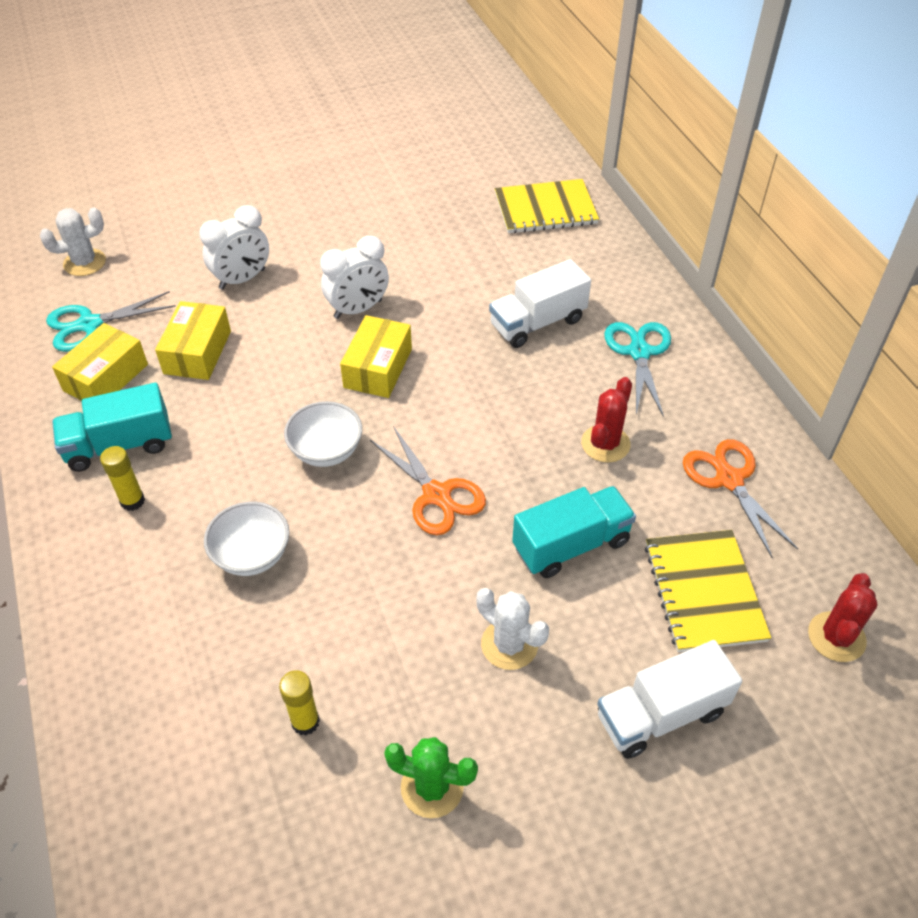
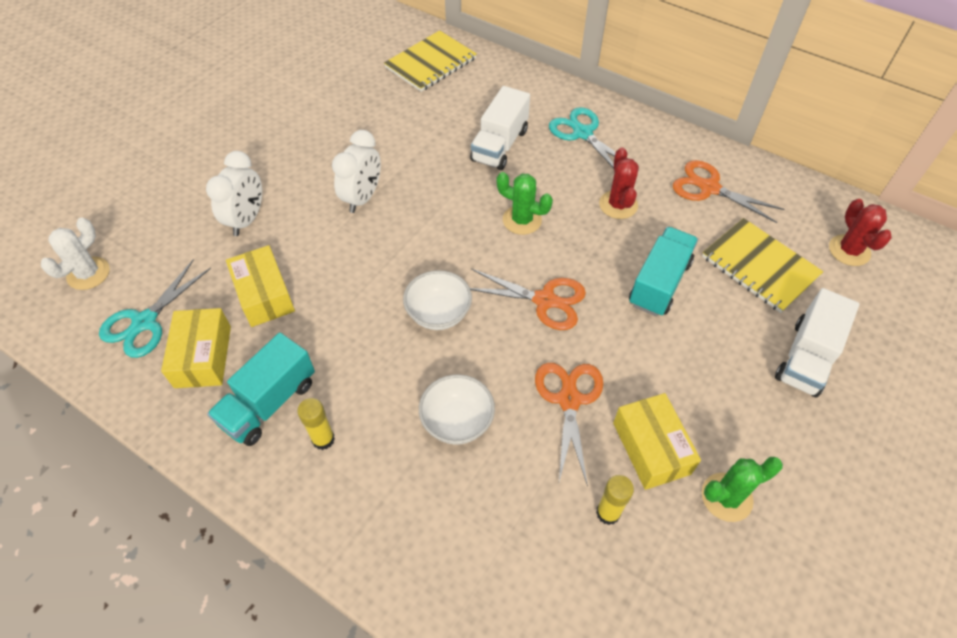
camera: 35 degrees left, 5 degrees up
(369, 599) = (569, 400): none -> orange scissors
(378, 368) = (419, 233): yellow box -> yellow box (651, 448)
(489, 407) = (522, 220): none -> green cactus
(509, 644) = (684, 372): white cactus -> none

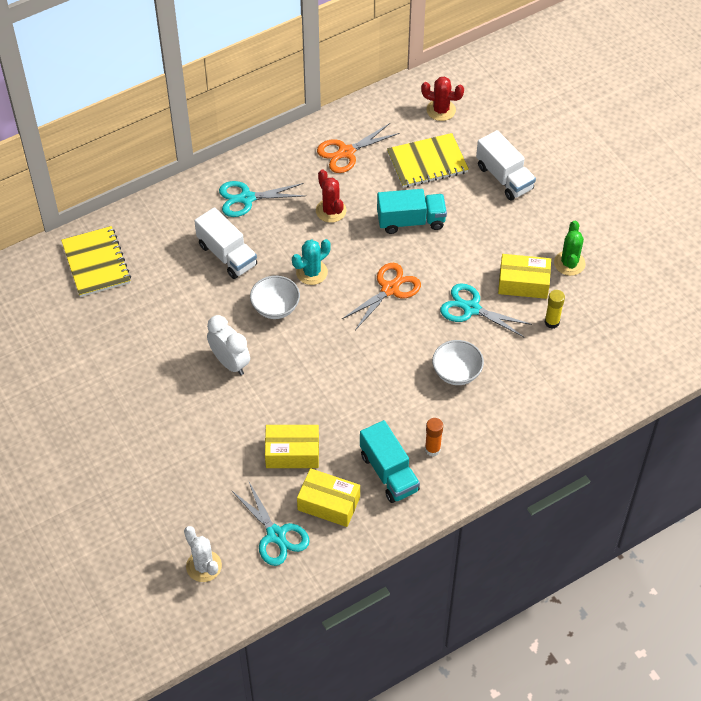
camera: 65 degrees left, 0 degrees up
(247, 220) = (208, 446): white clock -> none
(323, 439) = (432, 449): yellow glue stick -> orange glue stick
(438, 314) = (368, 353): white bowl -> white bowl (275, 307)
(522, 220) = (311, 272): green cactus -> turquoise cactus
(569, 400) = (471, 309): orange scissors -> turquoise scissors
(618, 205) = (331, 211): red cactus -> red cactus turned 45 degrees clockwise
(659, 283) = (411, 221): turquoise truck -> turquoise truck turned 120 degrees clockwise

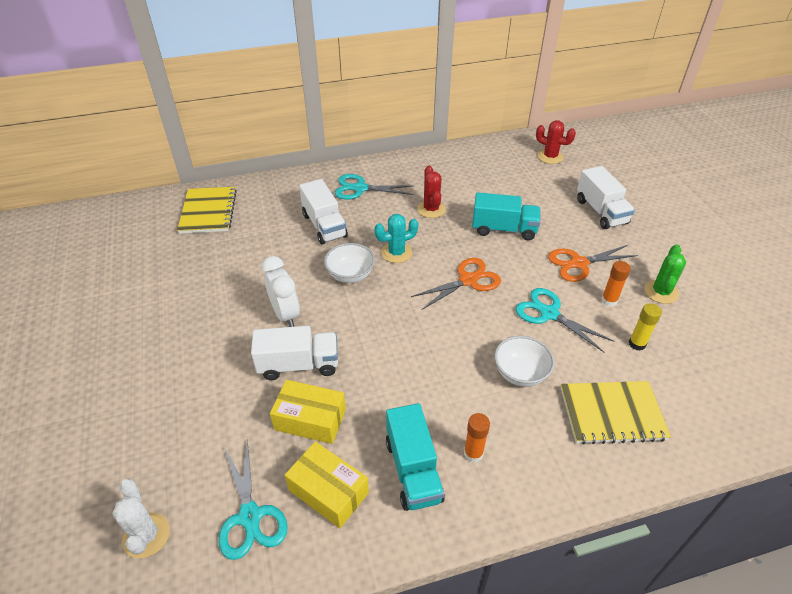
camera: 15 degrees right, 10 degrees down
(263, 408) = (298, 365): none -> white truck
(346, 152) = (459, 171): orange scissors -> orange scissors (579, 263)
(427, 162) = (530, 189): yellow notebook -> yellow notebook (612, 413)
(523, 283) = (609, 301): yellow box -> orange glue stick

